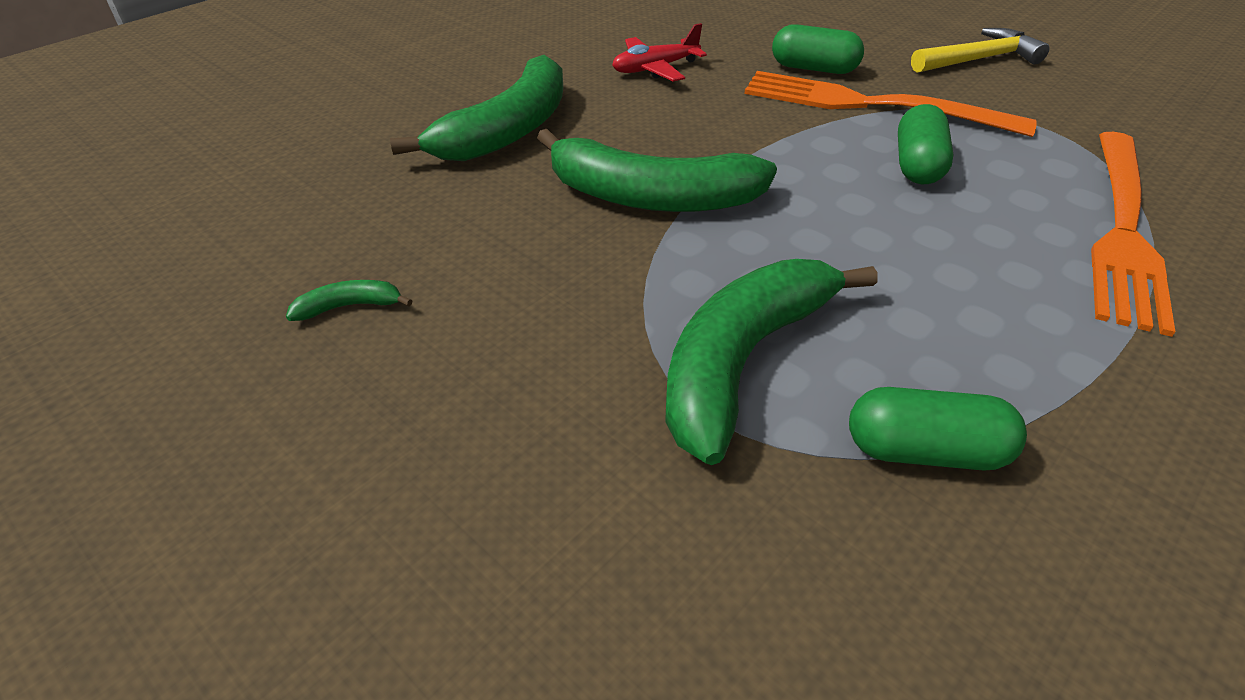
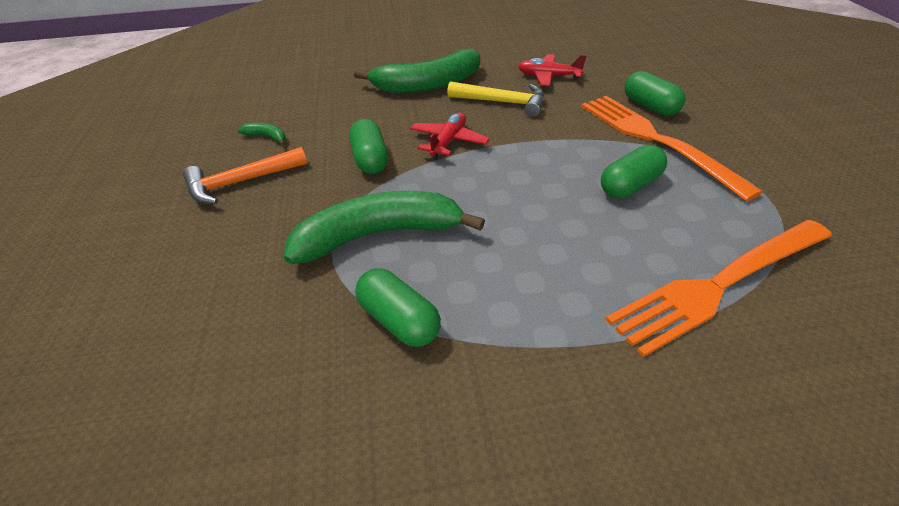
camera: 40 degrees right, 0 degrees up
(413, 398) = (241, 182): none -> orange hammer
(578, 266) = (370, 159): none -> green capsule
(651, 197) = (448, 142): green banana -> red plane
(979, 59) = (792, 139): yellow hammer -> yellow hammer (503, 102)

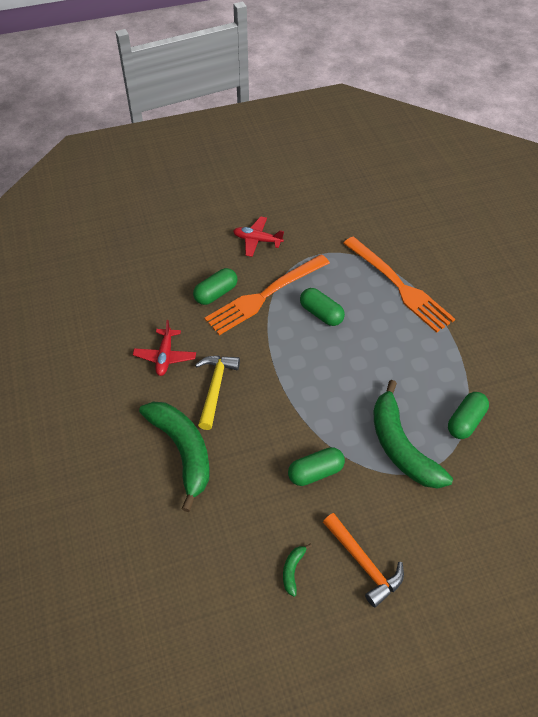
camera: 100 degrees left, 10 degrees up
(448, 142) = (282, 421): red plane -> red plane (257, 240)

